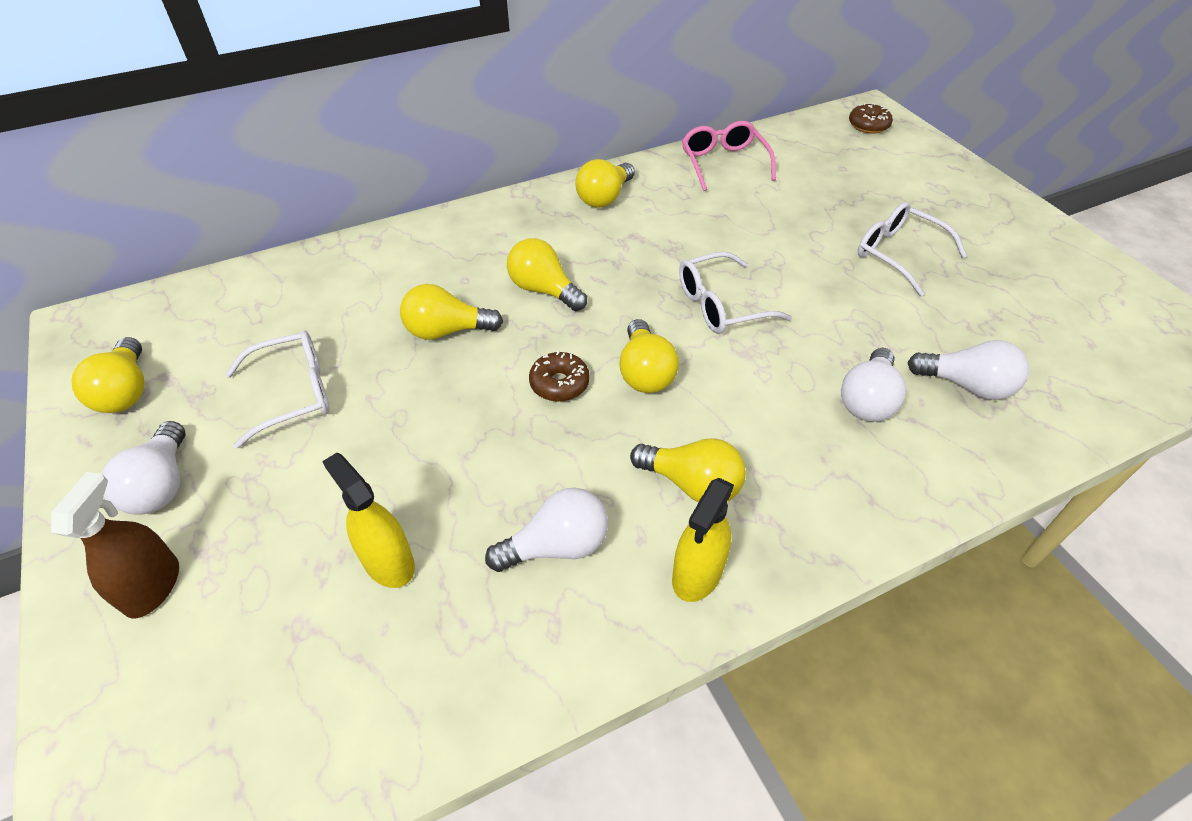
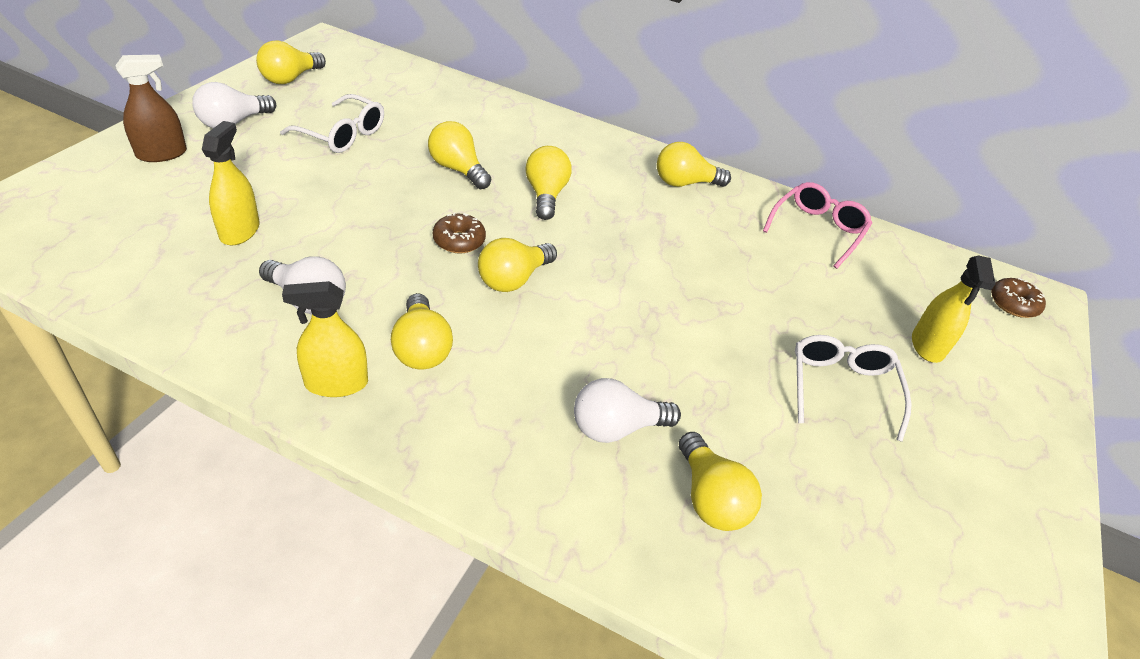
camera: 45 degrees right, 5 degrees down
(720, 305) = (634, 293): white glasses -> none
(882, 188) = (927, 346): none -> yellow spray bottle
(966, 385) = (710, 498): white light bulb -> yellow light bulb

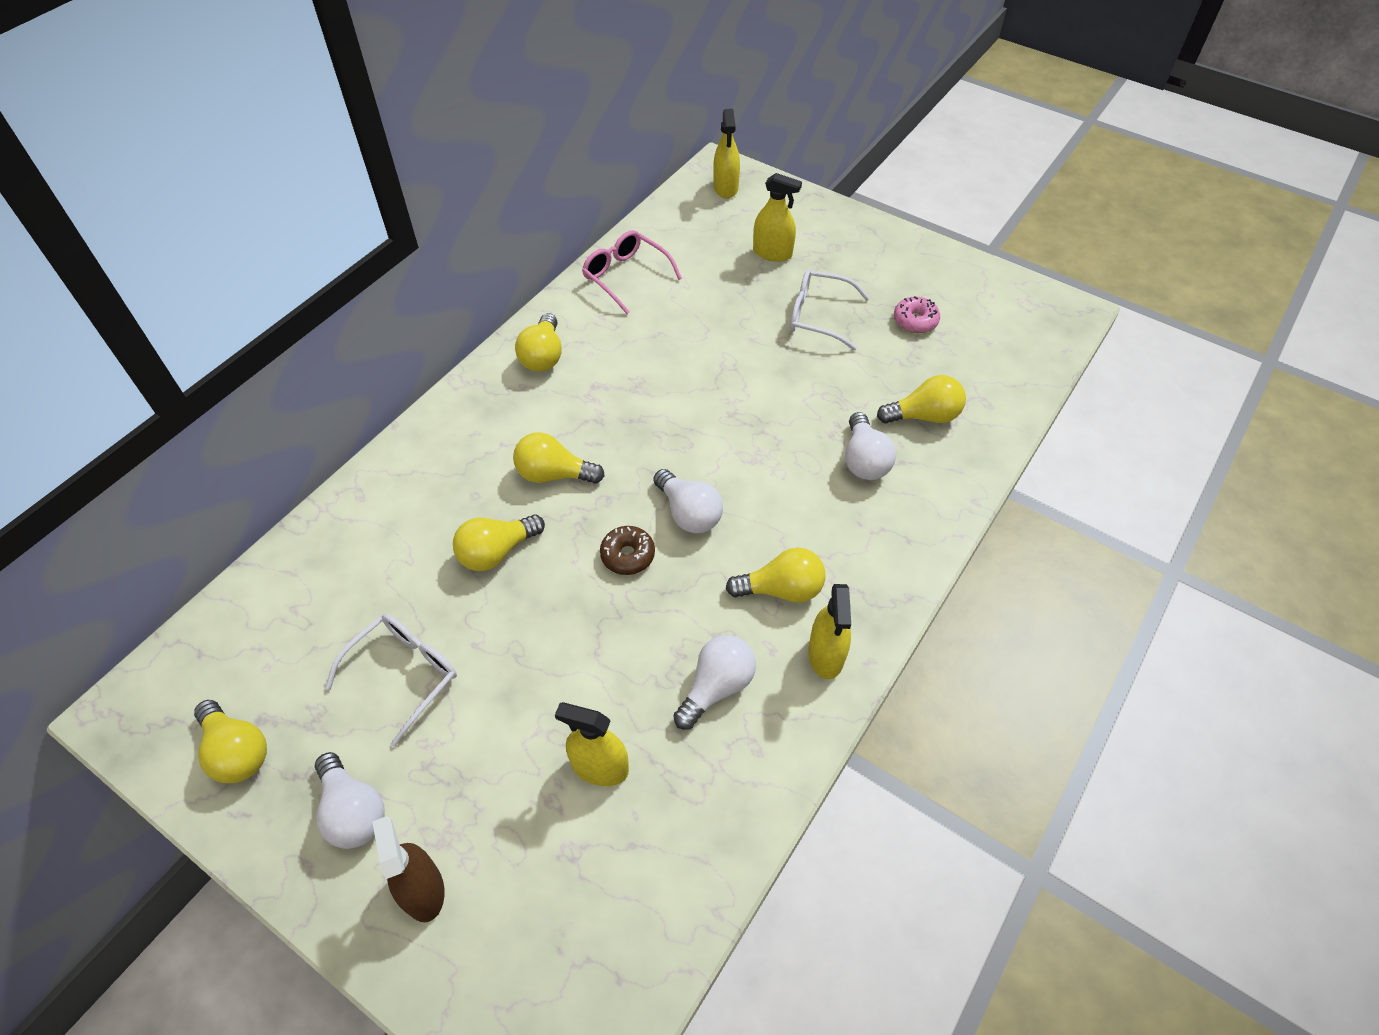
camera: 75 degrees left, 10 degrees up
(513, 279) = (689, 513): yellow light bulb -> white light bulb
(888, 497) = (915, 321): none -> pink donut
(1013, 304) = (725, 188): brown donut -> yellow spray bottle

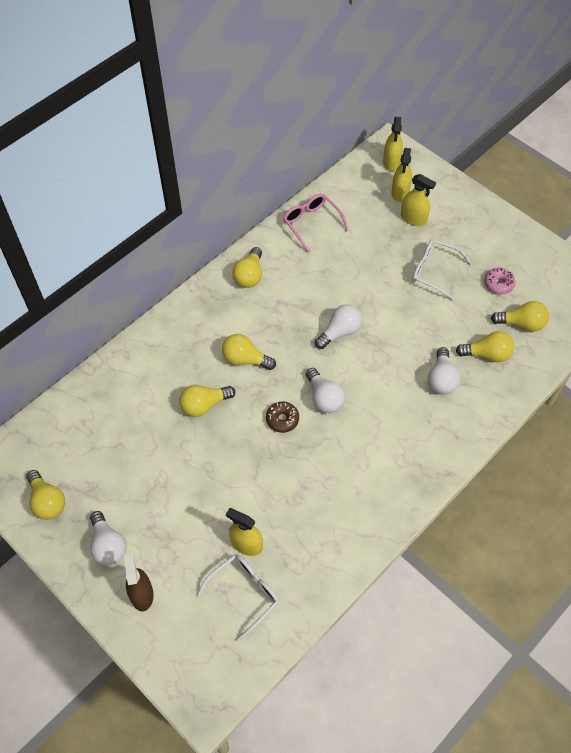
camera: 10 degrees right, 5 degrees up
(404, 674) = (143, 472): white glasses -> white glasses (244, 593)
(716, 687) = (321, 509): white light bulb -> white light bulb (339, 332)
(781, 589) = (371, 456): yellow light bulb -> yellow light bulb (521, 323)
(826, 655) = (389, 500): yellow spray bottle -> yellow spray bottle (400, 192)

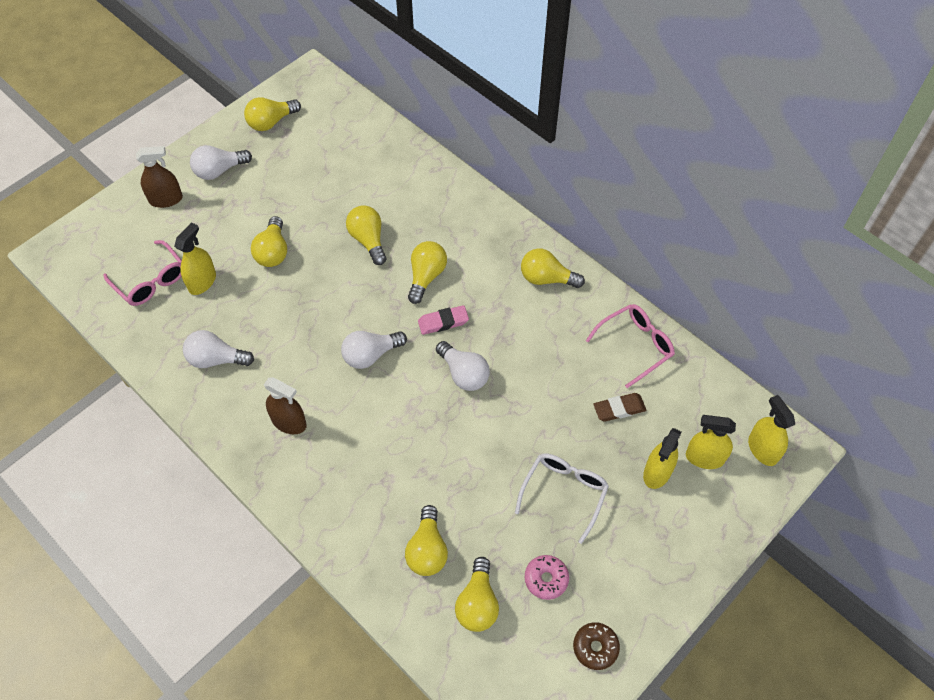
camera: 90 degrees right, 0 degrees up
(213, 484) = (273, 252): none -> yellow light bulb
(244, 593) = (151, 281): white glasses -> pink glasses
(282, 419) = (345, 313): brown donut -> brown donut (595, 647)
(291, 346) = (443, 322): none -> pink eraser
(365, 236) = (619, 409): none -> brown eraser
(390, 455) = (289, 422): none -> brown spray bottle
(391, 162) = (762, 449): yellow spray bottle -> yellow spray bottle turned 60 degrees clockwise
(441, 379) = (391, 488): white light bulb -> white light bulb (216, 359)

